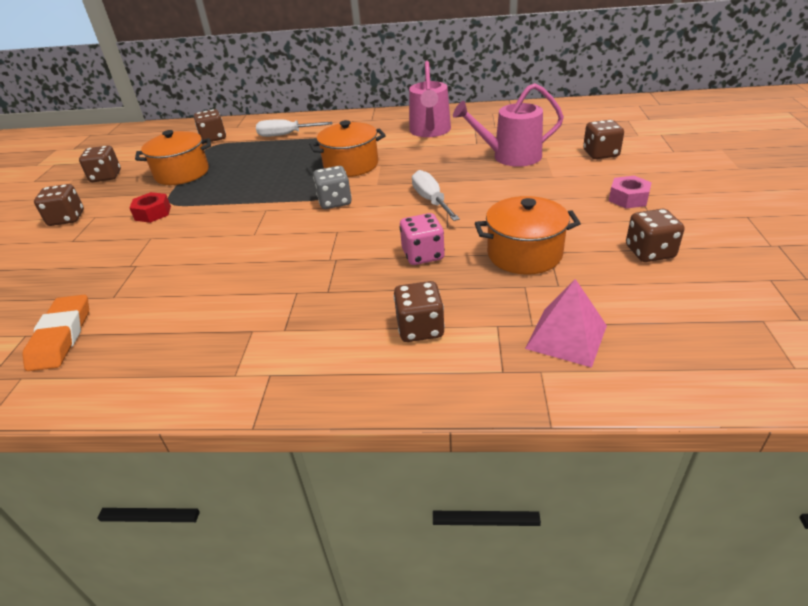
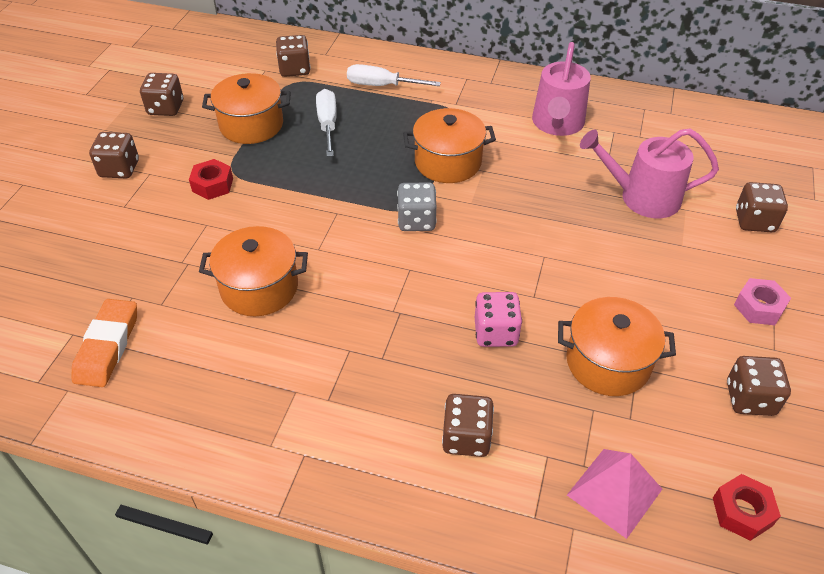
camera: 10 degrees right, 10 degrees up
(205, 268) = (259, 288): none -> orange pot
(431, 201) = (527, 249): white screwdriver -> white screwdriver (327, 125)
(681, 325) = (742, 511): none -> red nut

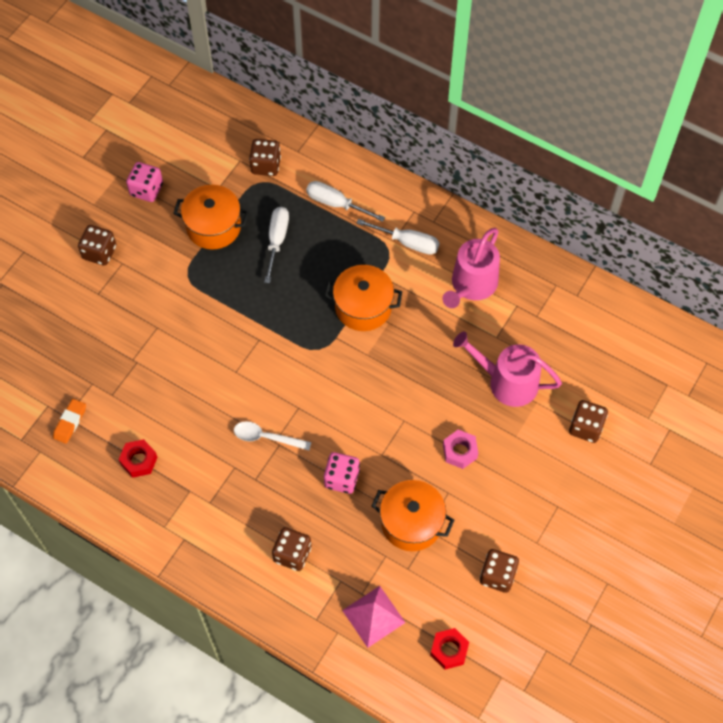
camera: 15 degrees right, 15 degrees up
(107, 346) = (70, 422): orange eraser -> orange eraser, size x0.65
(166, 108) = (146, 190): brown dice -> pink dice
(213, 185) = (169, 287): red nut -> red nut (139, 461)
(259, 288) = (184, 397): orange pot -> none
(380, 308) = (266, 437): none -> white spoon
(416, 220) = (318, 362): grey dice -> none
(471, 102) = (407, 242): none -> white screwdriver
(759, 307) = (544, 506): pink nut -> pink nut (460, 451)

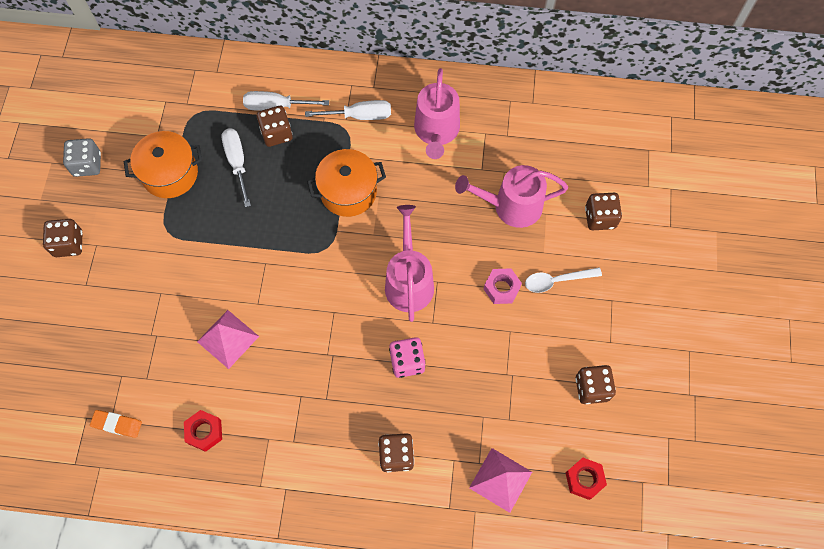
camera: 25 degrees left, 5 degrees up
(70, 422) = (117, 424): orange eraser -> orange eraser turned 75 degrees counterclockwise
(146, 190) = (87, 164): pink dice -> grey dice
(196, 391) = (228, 338): none -> pink pyramid
(265, 165) = (192, 96): brown dice -> brown dice (276, 133)
(266, 437) = (317, 354): white spoon -> white spoon (556, 280)
(378, 409) = (409, 281): none -> pink watering can
(411, 523) = (491, 374): orange pot -> none

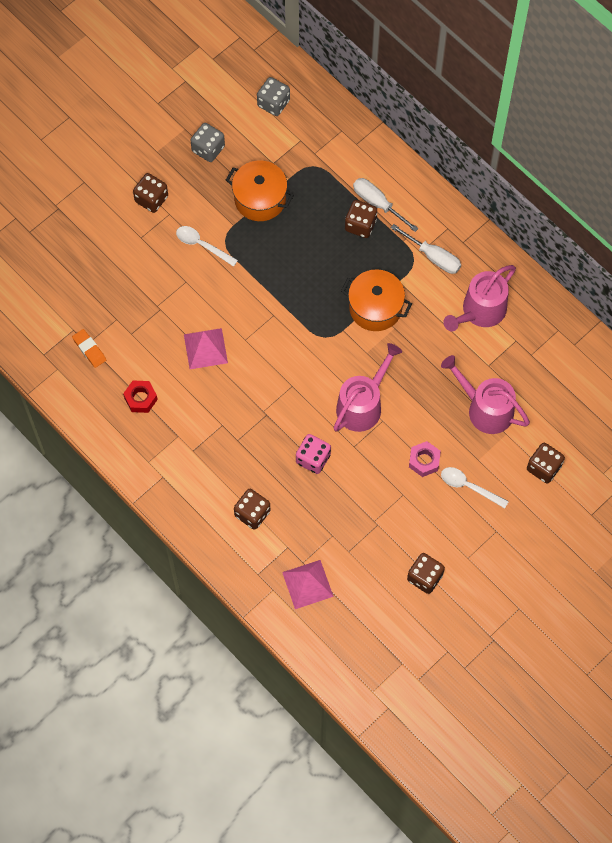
camera: 40 degrees right, 0 degrees up
(116, 87) = (273, 103): none -> grey dice
(149, 250) = (202, 245): none -> white spoon
(237, 163) = (314, 226): white screwdriver -> none
(584, 479) = (364, 629): red nut -> none

